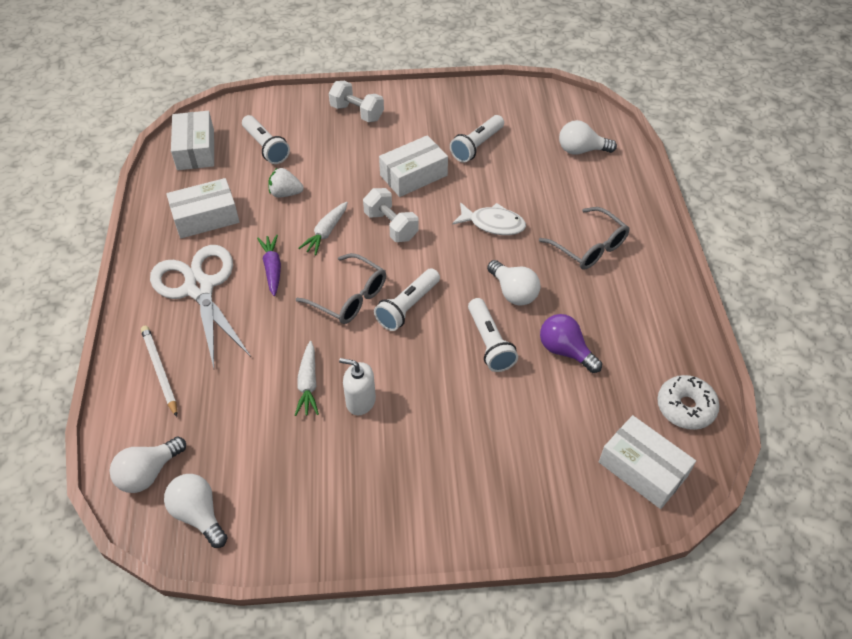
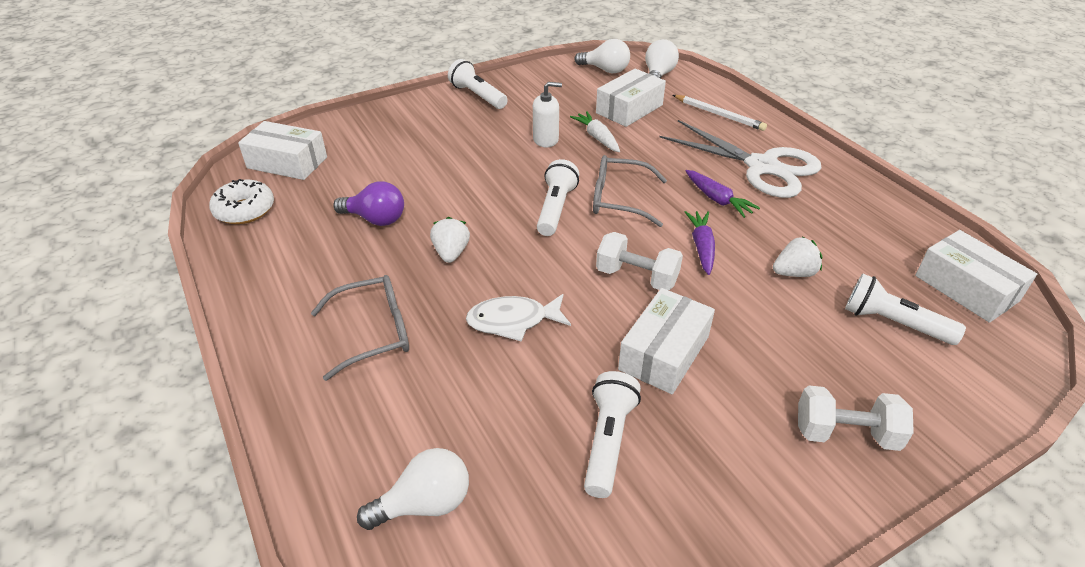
camera: 155 degrees right, 10 degrees down
(206, 217) = (841, 221): white box -> white box (629, 109)
(326, 233) = (701, 247): white carrot -> purple carrot
(489, 343) = (456, 204): white flashlight -> white flashlight (477, 96)
(513, 292) = (451, 253): white light bulb -> white strawberry
(589, 246) = (373, 332): grey glasses -> grey glasses turned 135 degrees clockwise

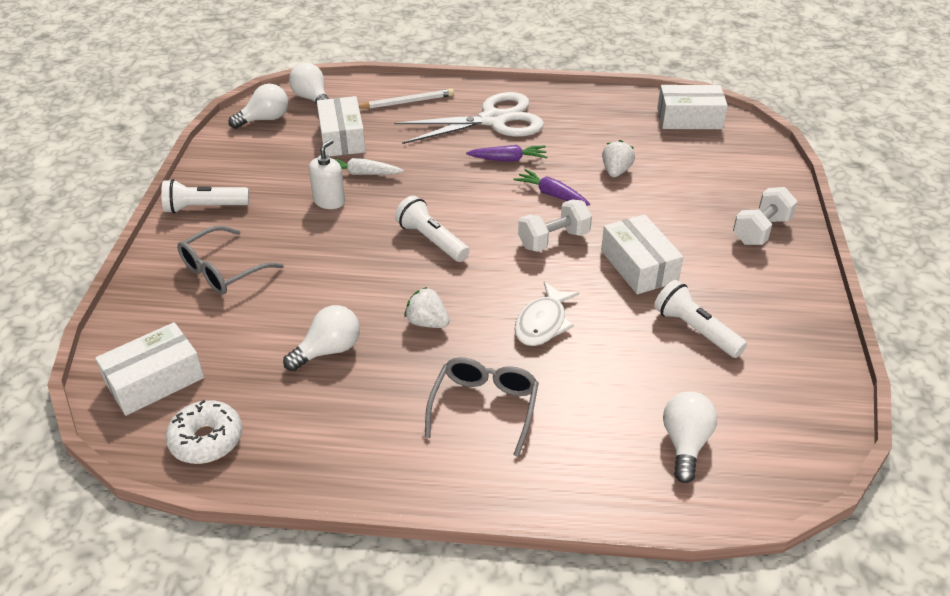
camera: 55 degrees left, 0 degrees up
(375, 219) = (328, 350): purple light bulb -> white light bulb
(619, 199) = (457, 203): grey glasses -> grey glasses (223, 270)
(893, 323) = (693, 161): white flashlight -> none

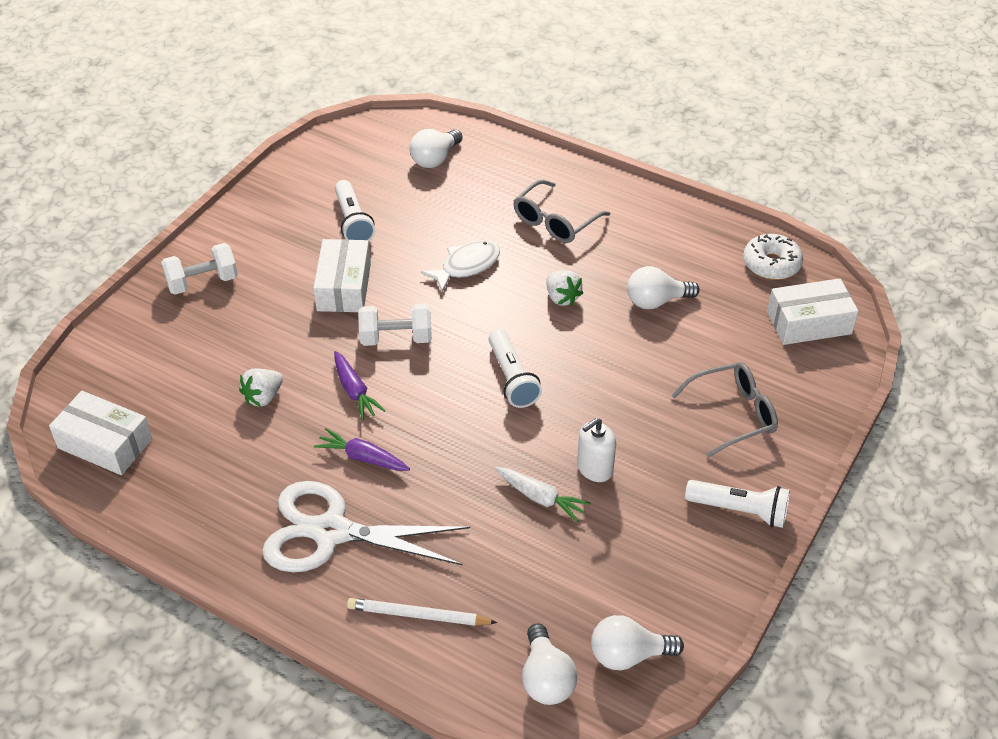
camera: 155 degrees left, 5 degrees up
(342, 138) = (538, 573): white box -> none

